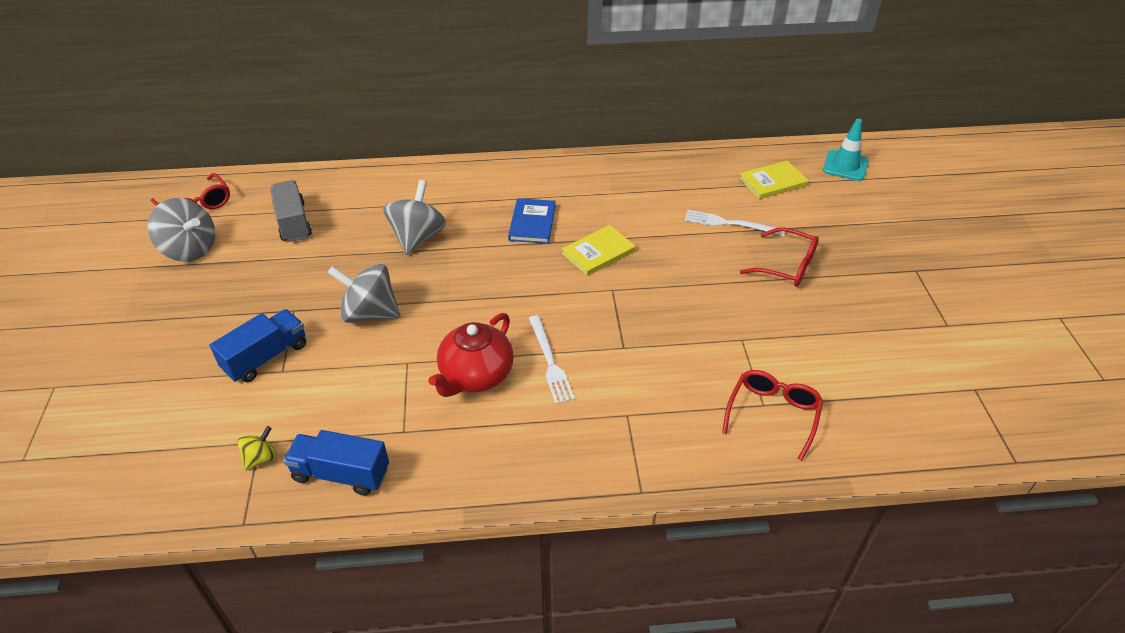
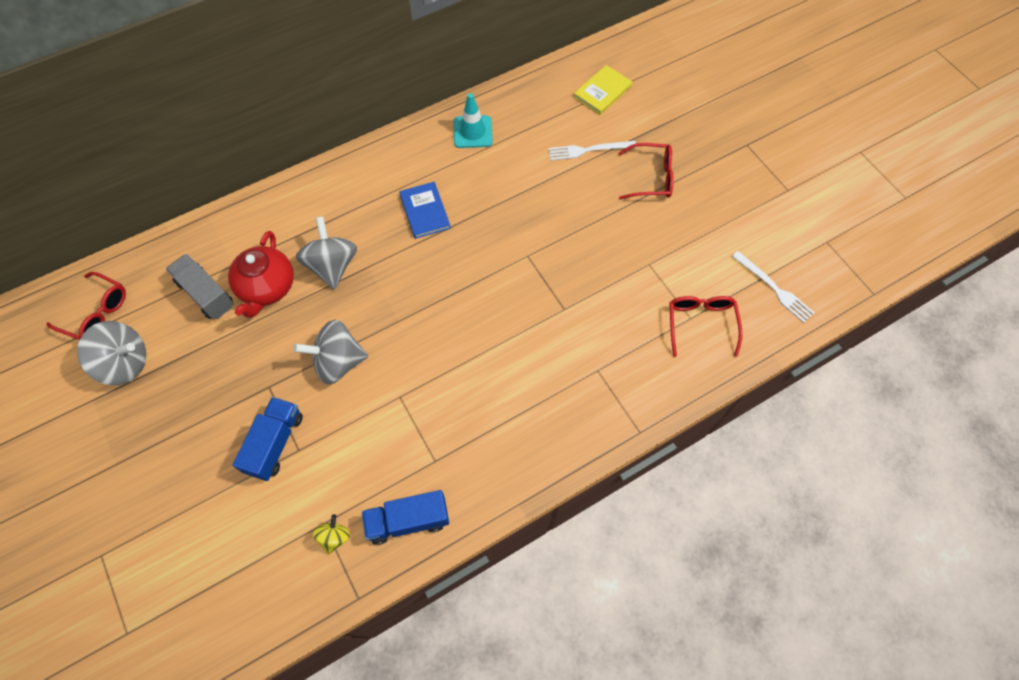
camera: 25 degrees left, 20 degrees up
(475, 376) = (463, 385): red teapot -> red teapot (267, 288)
(550, 362) = (514, 347): white fork -> white fork (774, 288)
(598, 252) = (497, 221): yellow book -> none
(845, 166) = (652, 53): turquoise traffic cone -> turquoise traffic cone (472, 132)

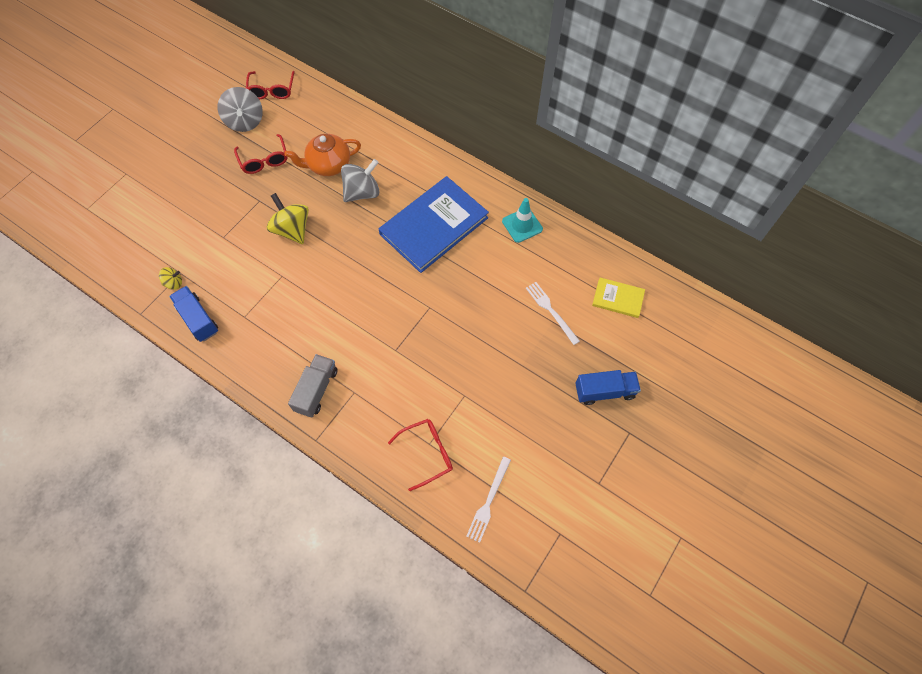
camera: 65 degrees right, 0 degrees up
(206, 294) = (309, 136): grey truck -> grey truck (316, 390)
(267, 288) = (328, 165): red teapot -> orange teapot
(275, 443) = (223, 223): blue truck -> blue truck (604, 391)
(338, 362) = (292, 229): grey spinning top -> yellow spinning top
(425, 211) = (434, 226): blue book -> blue book, size x2.09
(651, 178) = (549, 368): red glasses -> red glasses (264, 160)

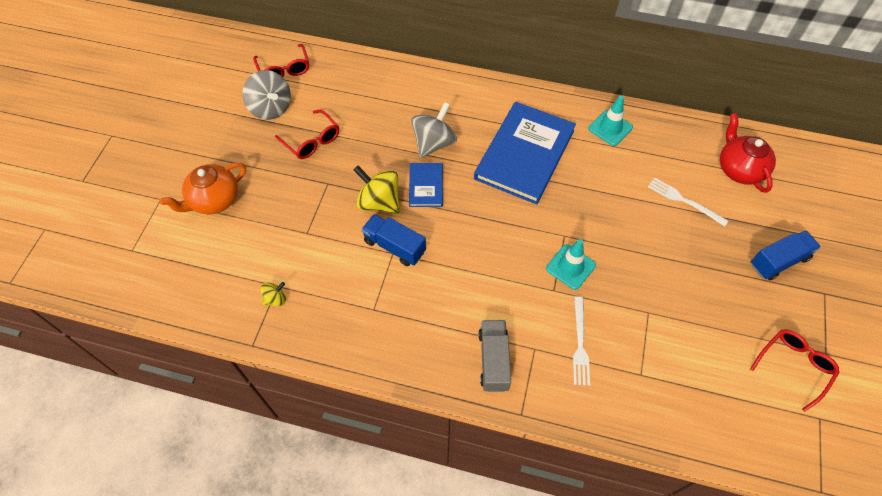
camera: 20 degrees left, 5 degrees down
(198, 319) = (323, 329): blue truck -> blue truck (394, 246)
(328, 165) = (384, 127): orange teapot -> orange teapot (214, 200)
(337, 228) = (426, 186): none -> blue book
(420, 335) = (570, 267): none -> turquoise traffic cone
(427, 453) = (645, 385): red glasses -> red glasses (794, 366)
(488, 501) = (733, 412): white fork -> white fork (580, 343)
(618, 298) = (739, 169): yellow book -> red teapot

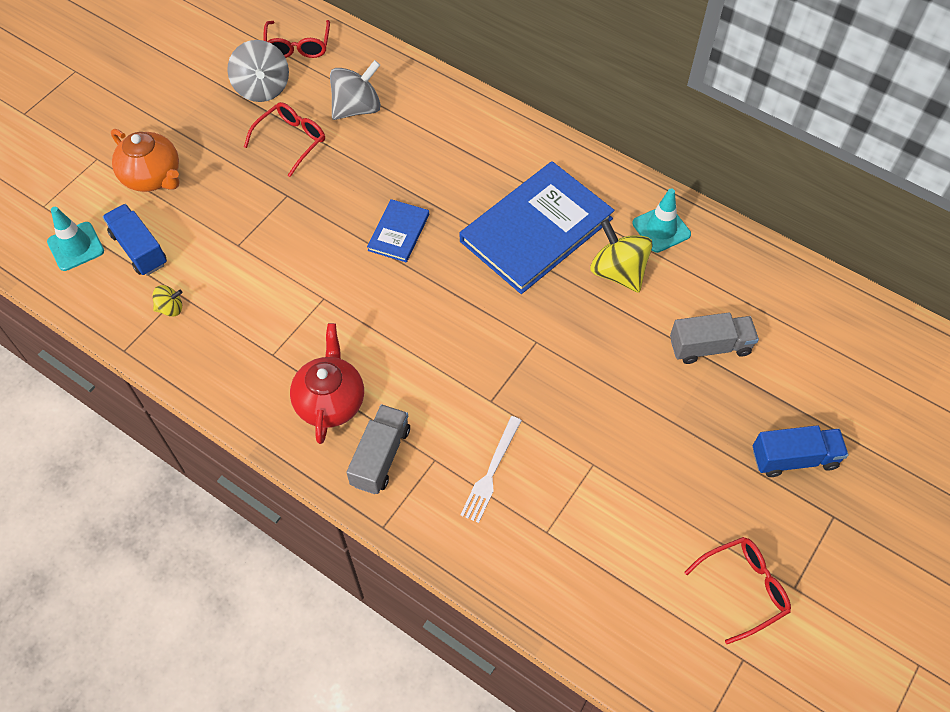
camera: 20 degrees right, 0 degrees up
(214, 200) = (153, 177): orange teapot -> orange teapot turned 120 degrees counterclockwise
(312, 141) = (291, 140): red glasses -> red glasses turned 120 degrees counterclockwise
(379, 202) = (335, 235): yellow spinning top -> yellow spinning top (618, 272)
(394, 246) = (329, 291): blue truck -> blue truck (139, 249)
(433, 143) = (432, 184): grey spinning top -> grey spinning top (357, 108)
(570, 267) = (525, 380): turquoise traffic cone -> turquoise traffic cone (76, 246)
(684, 201) = (710, 347): white fork -> grey truck
(739, 169) = (804, 329): red teapot -> red teapot (330, 401)

